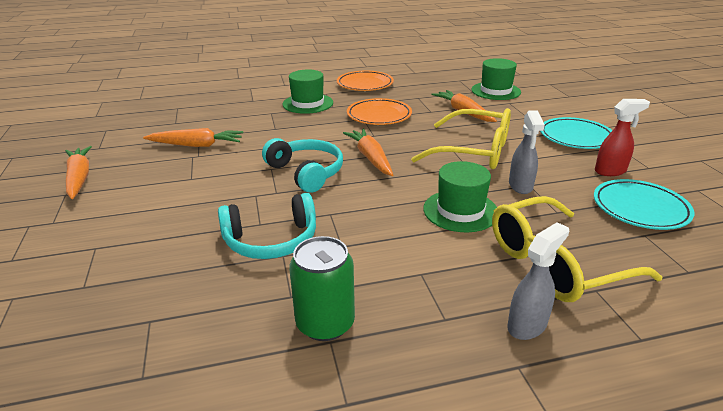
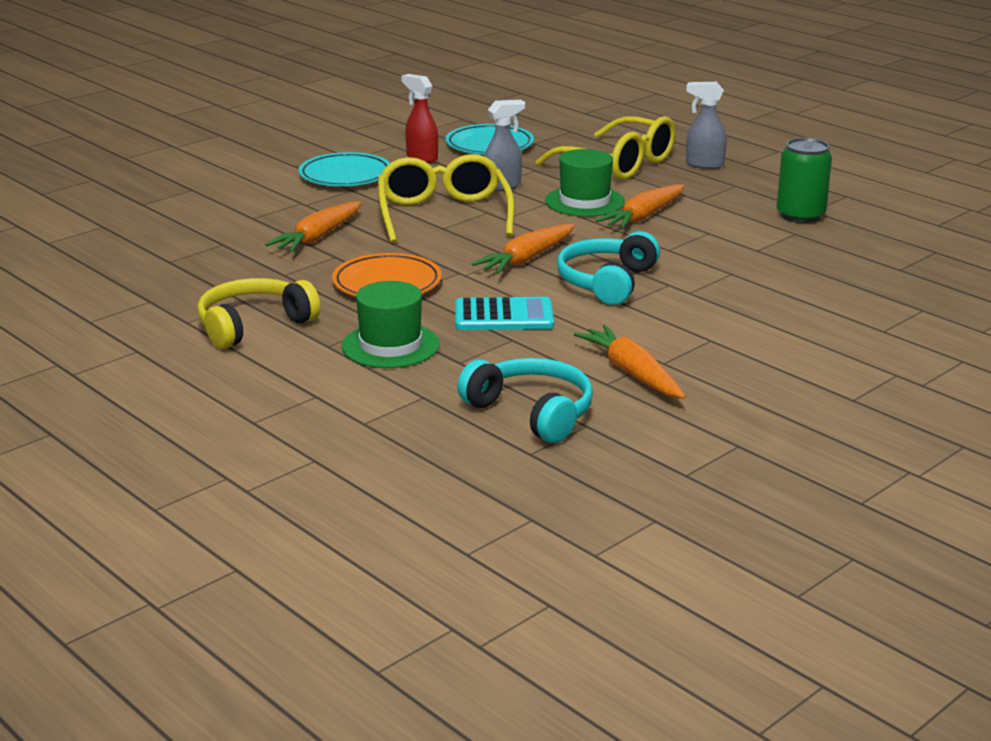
camera: 120 degrees left, 5 degrees down
(79, 178) = (816, 411): orange carrot -> orange carrot (643, 217)
(271, 240) = (746, 260): turquoise headphones -> turquoise headphones (532, 412)
(303, 132) = (504, 316): none -> turquoise calculator
(365, 84) = (253, 325): orange plate -> yellow headphones
(495, 91) = (206, 231): green hat -> none

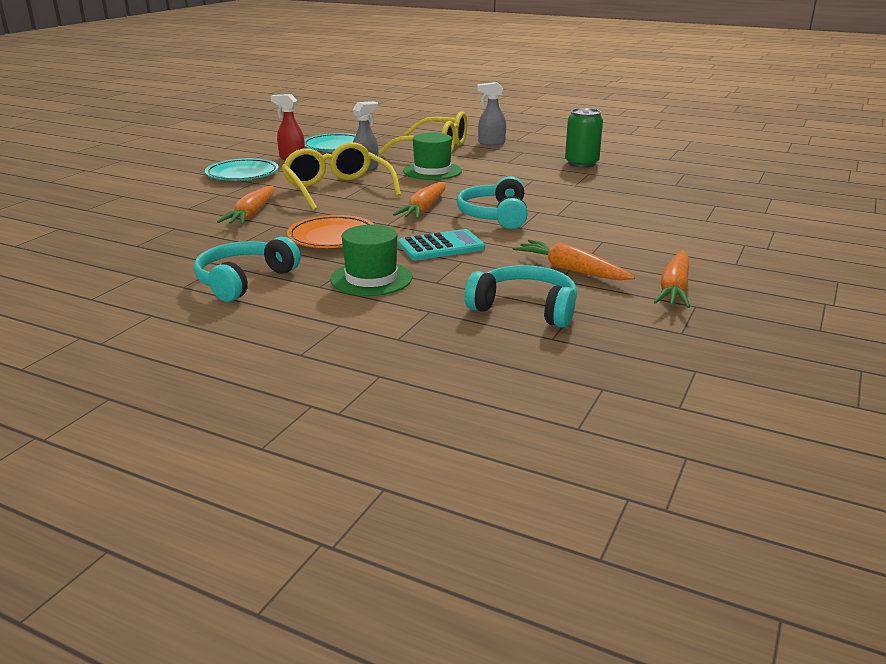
camera: 20 degrees left, 0 degrees up
(253, 325) = (244, 281): yellow headphones -> turquoise headphones
(643, 217) = (481, 175): orange carrot -> orange carrot (674, 289)

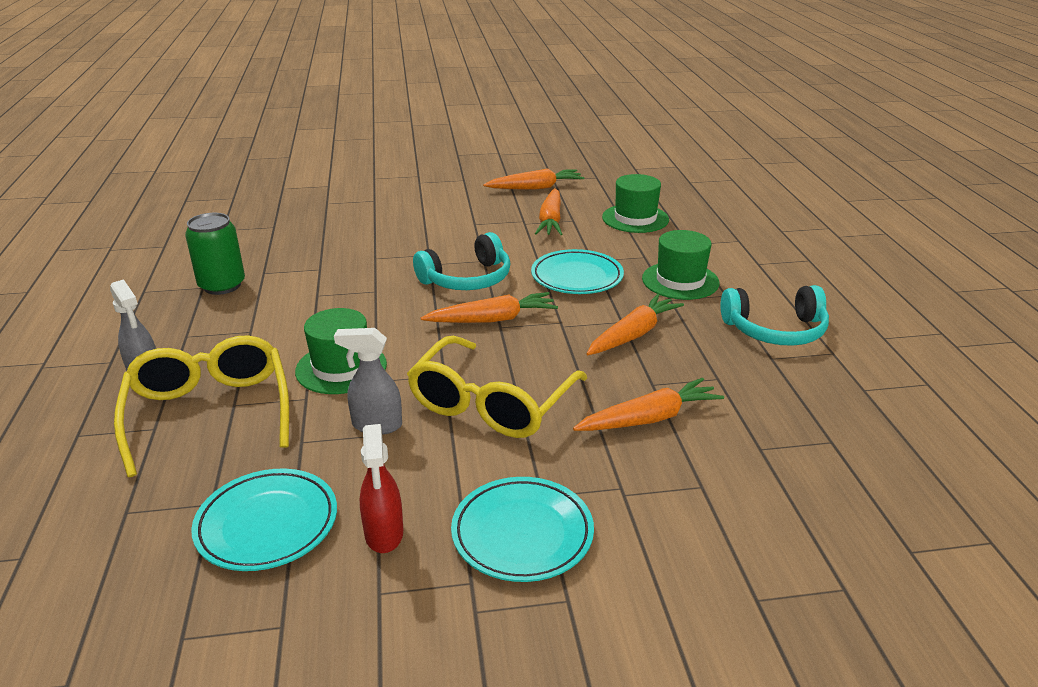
camera: 125 degrees left, 5 degrees up
(332, 237) = (633, 334): orange plate -> orange carrot
(441, 246) = (577, 277): turquoise calculator -> turquoise plate
(525, 308) = (635, 218): turquoise headphones -> green hat

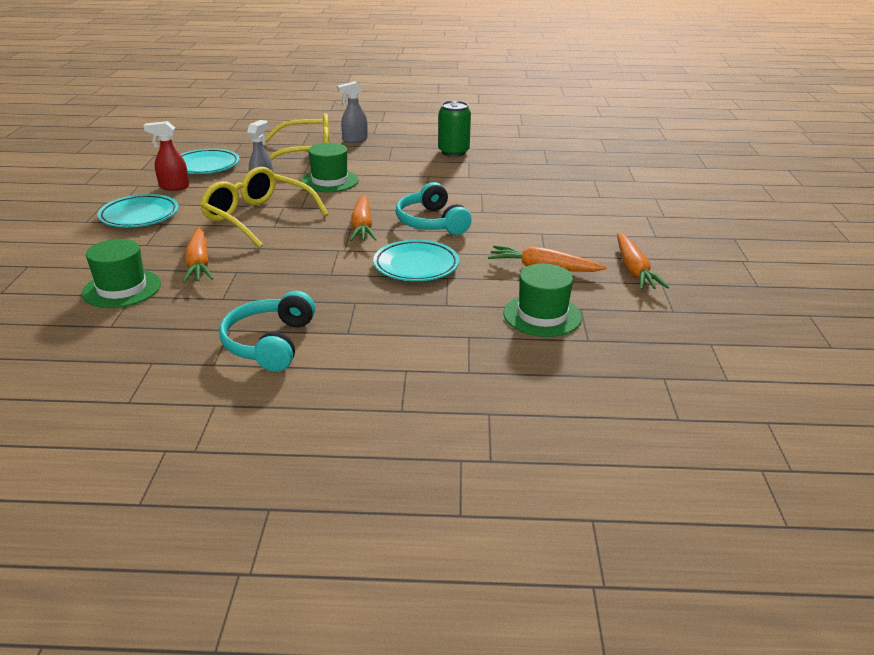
camera: 100 degrees right, 0 degrees up
(633, 334) = (307, 275): orange carrot -> none
(680, 281) = (387, 314): green hat -> green hat (122, 288)

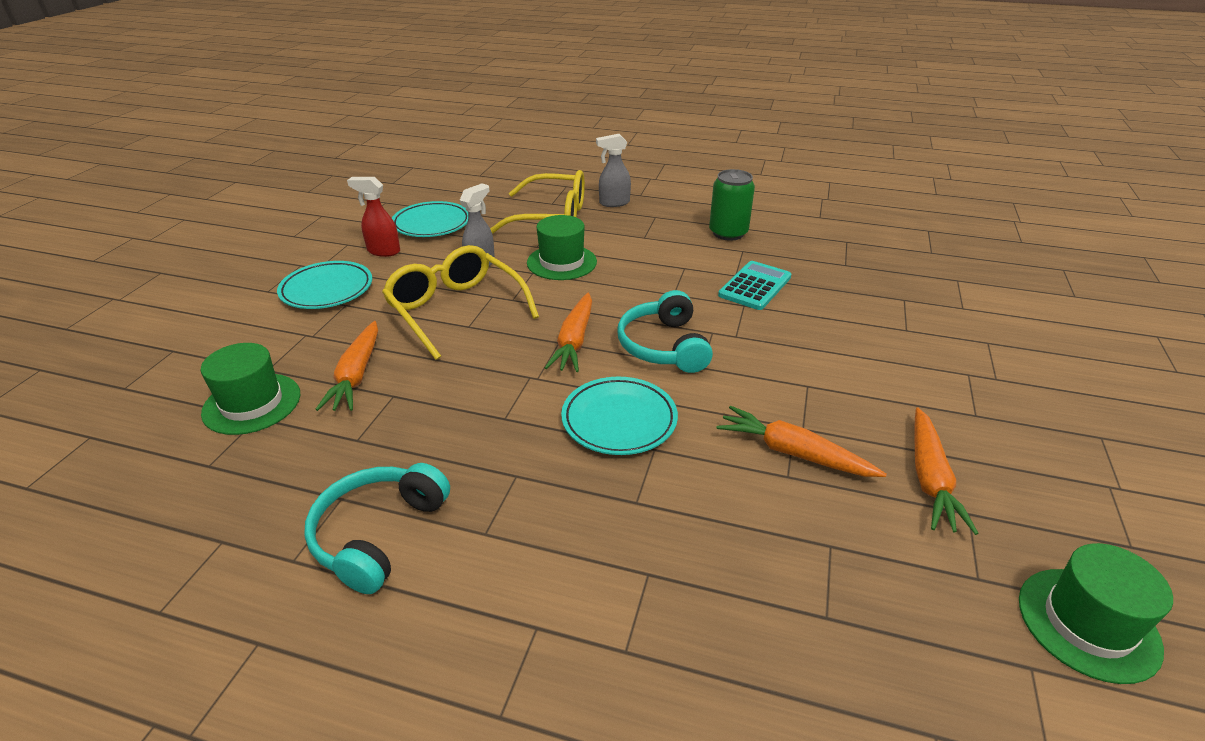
camera: 15 degrees right, 5 degrees up
(485, 182) = (755, 286): none -> turquoise calculator
(542, 315) = (768, 549): green hat -> green hat (1088, 623)

